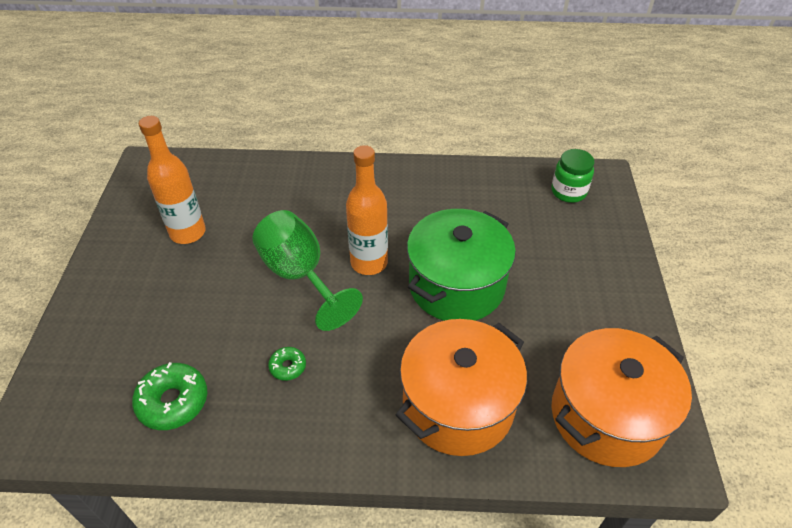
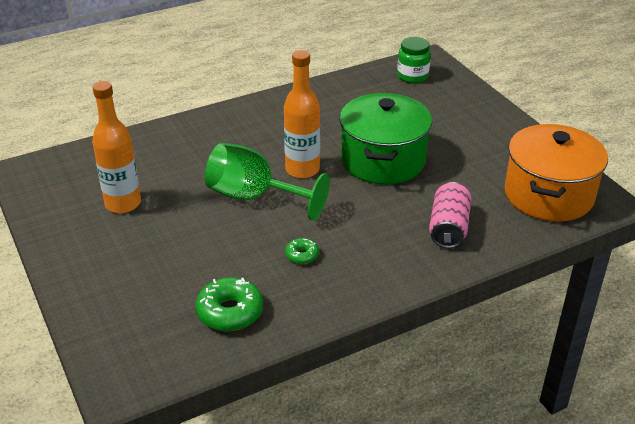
camera: 30 degrees left, 10 degrees down
(458, 405) = (448, 228): orange pot -> pink can

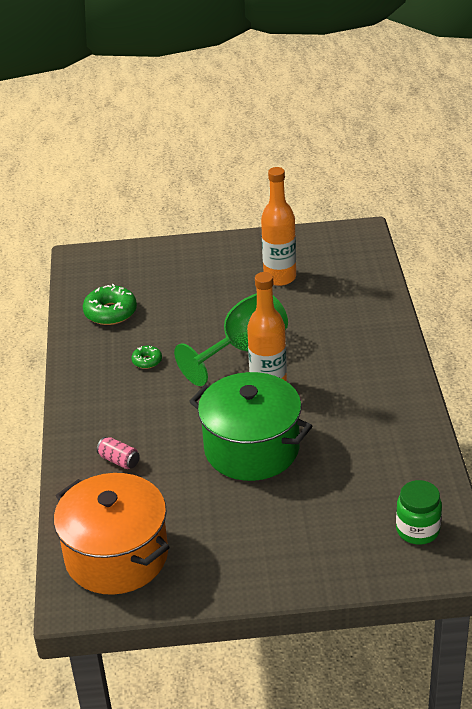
camera: 115 degrees right, 0 degrees up
(448, 228) = (119, 460): pink can -> pink can, size x0.58

